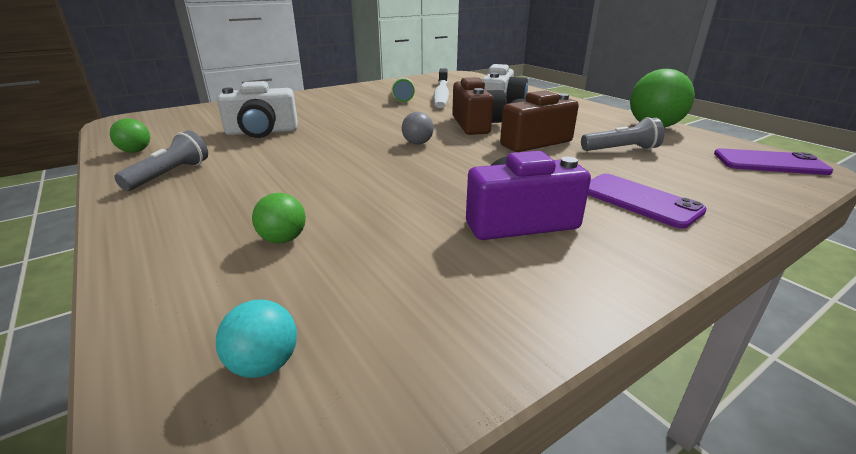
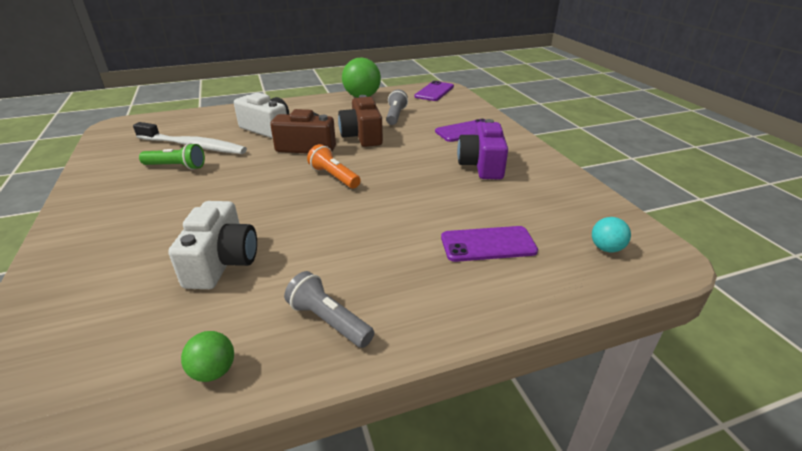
camera: 75 degrees left, 5 degrees up
(283, 239) = (488, 244): green ball -> purple phone
(417, 143) = (334, 177): grey ball -> orange flashlight

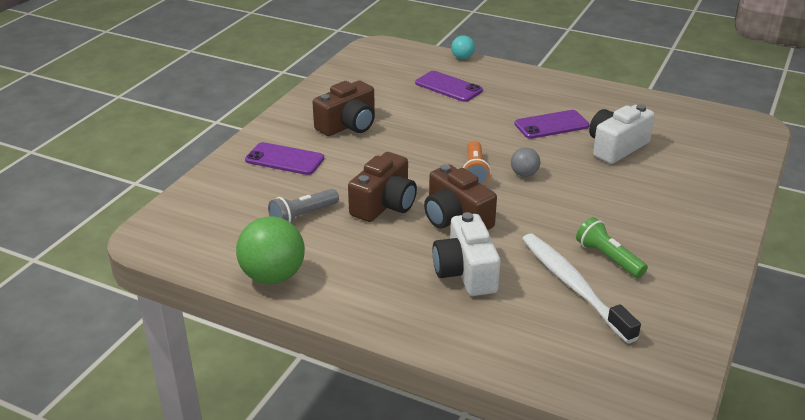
camera: 135 degrees left, 0 degrees up
(213, 371) = (648, 104): green ball -> none
(292, 192) = (524, 174): none -> grey ball
(328, 321) = (579, 97): grey flashlight -> none
(434, 91) = (177, 234): purple phone -> purple phone (551, 125)
(482, 165) = (348, 125): purple camera -> brown camera
(606, 248) = (393, 59): turquoise ball -> turquoise ball (462, 58)

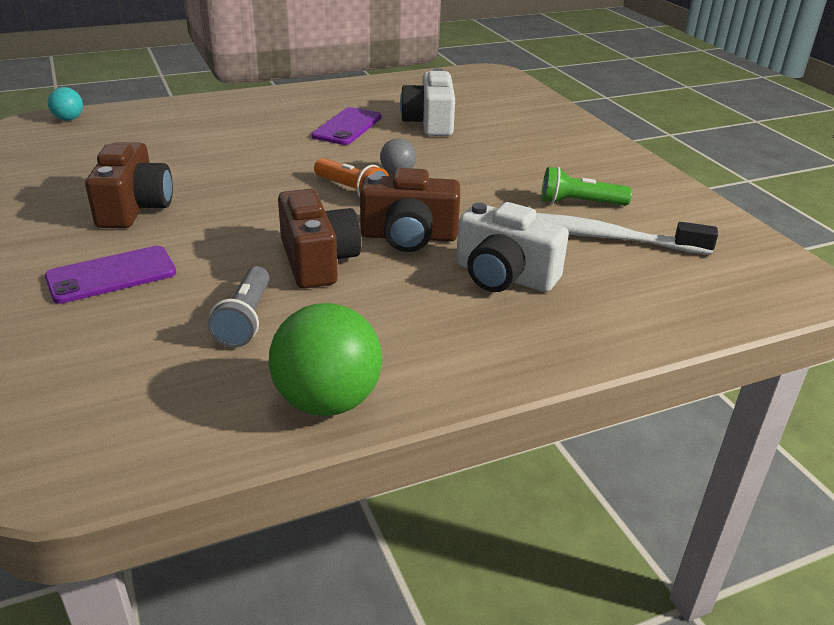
camera: 50 degrees left, 0 degrees up
(448, 87) = (189, 132): purple phone -> none
(462, 58) = (158, 104): turquoise ball -> turquoise ball (69, 119)

